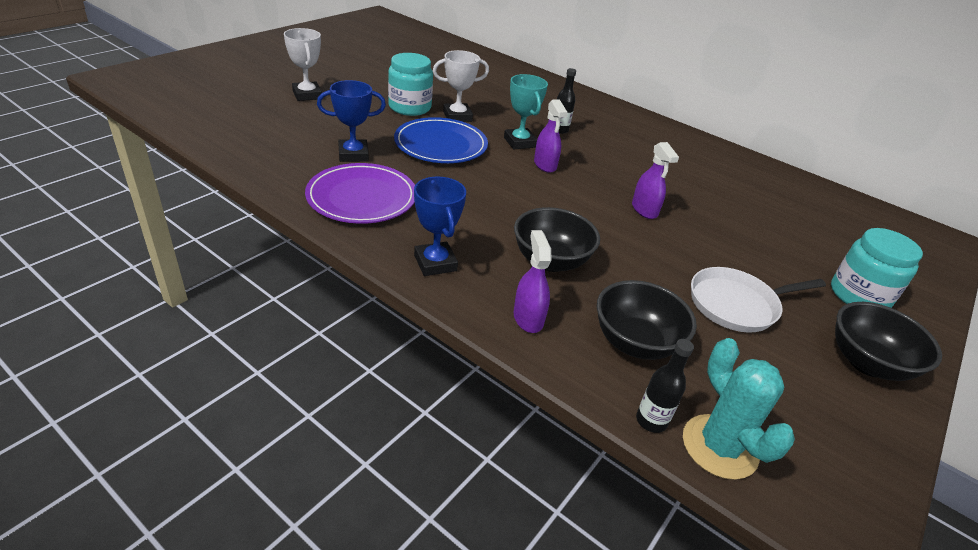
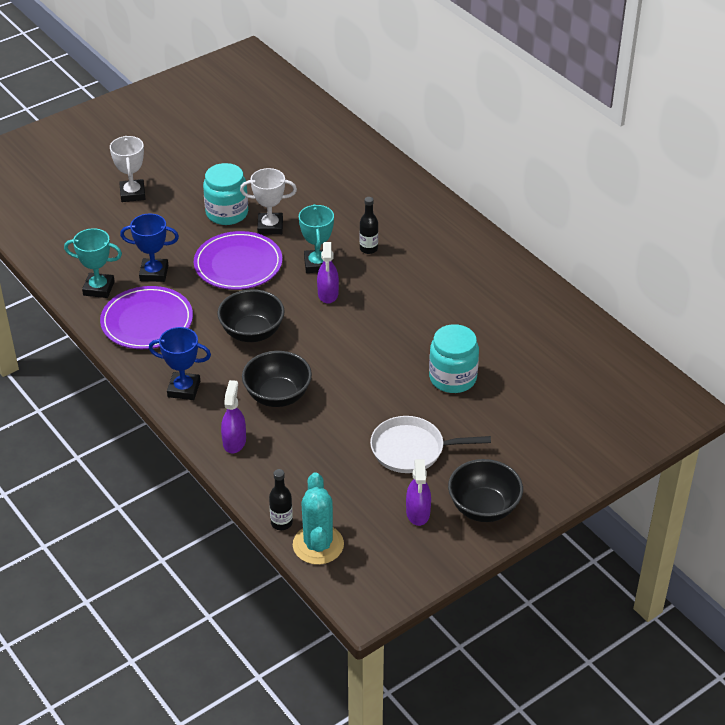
camera: 20 degrees right, 5 degrees up
(293, 170) = (98, 288): none -> turquoise trophy
(435, 263) = (184, 389): blue trophy -> blue trophy turned 75 degrees counterclockwise
(441, 145) = (238, 264): blue plate -> purple plate
(635, 343) = (305, 469): black bowl -> black bowl (252, 332)
(644, 210) = (394, 352): purple spray bottle -> purple spray bottle (418, 513)
(859, 296) = (532, 454): turquoise jar -> turquoise jar (452, 378)

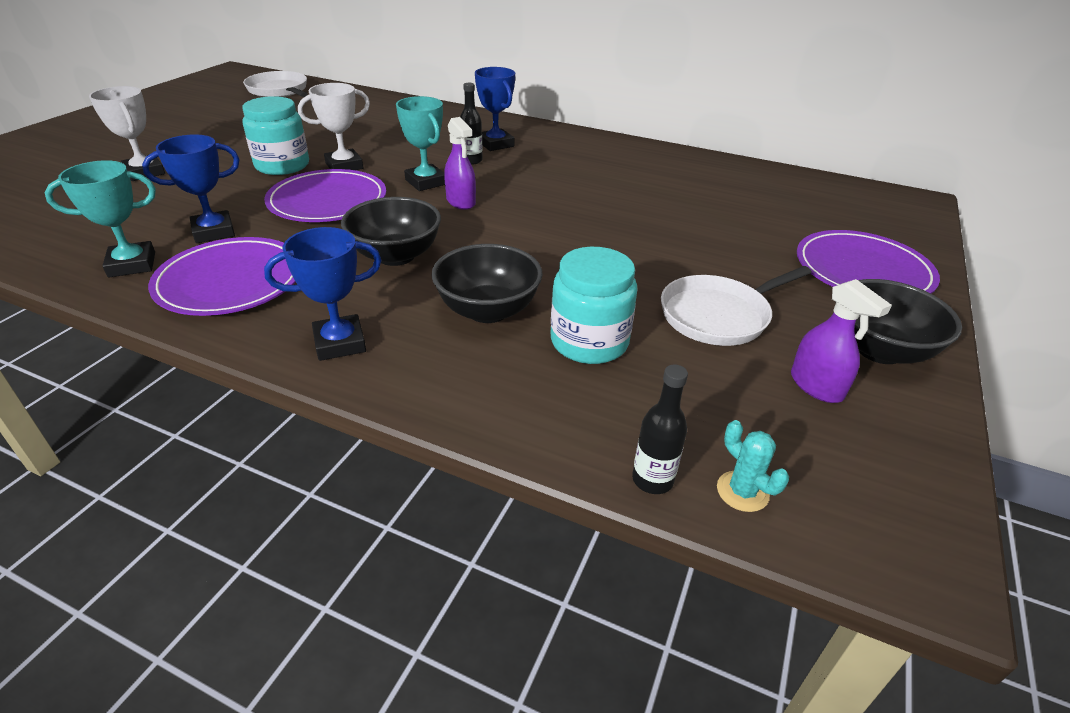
camera: 30 degrees left, 5 degrees down
(234, 441) = (472, 386): purple spray bottle -> none
(272, 102) = (279, 90): none -> white pan
(318, 545) = (742, 491): turquoise cactus -> turquoise cactus, size x0.53
(403, 233) = (495, 144): none -> blue trophy
(452, 378) = (677, 236): turquoise jar -> turquoise jar (589, 342)
(551, 453) = (862, 270): none -> purple plate

